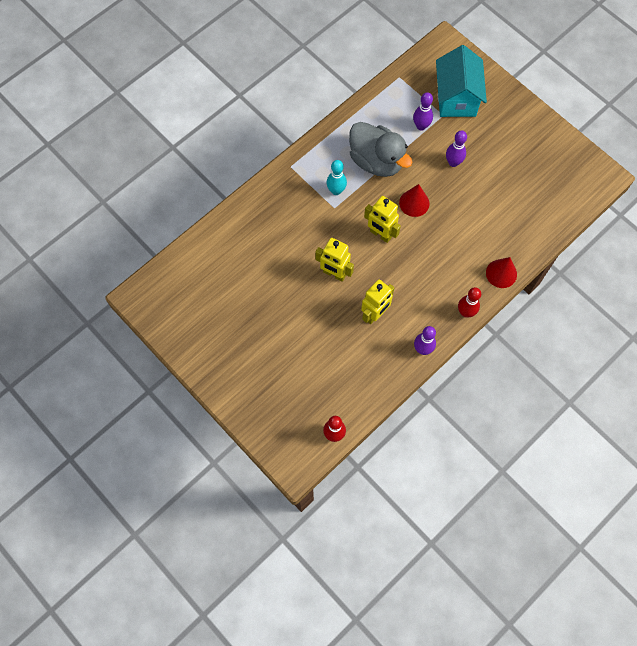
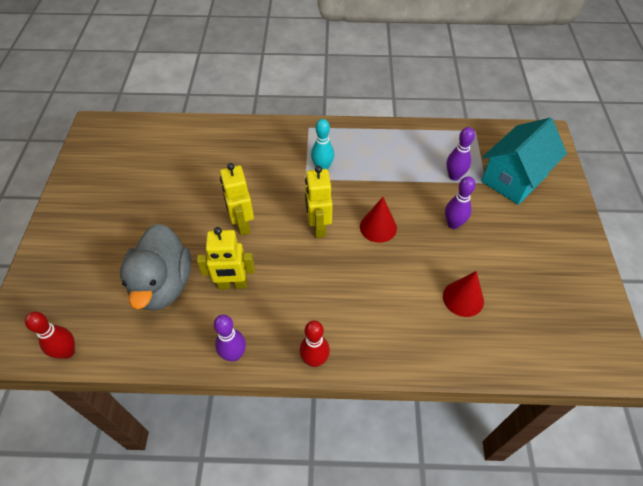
camera: 45 degrees right, 15 degrees down
(376, 161) = (382, 172): grey duck -> grey duck (163, 285)
(501, 273) = (393, 357): red cone -> red cone (463, 298)

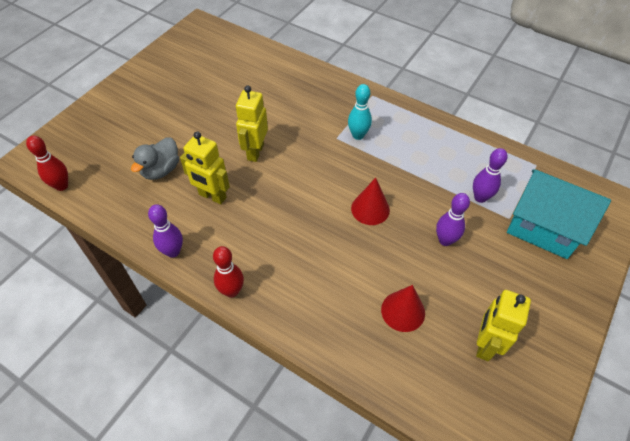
camera: 30 degrees right, 0 degrees up
(163, 285) = (161, 170): grey duck -> grey duck, size x0.61
(318, 227) = (316, 183): yellow robot -> yellow robot (485, 344)
(514, 178) = (543, 228): turquoise house -> turquoise house turned 45 degrees clockwise

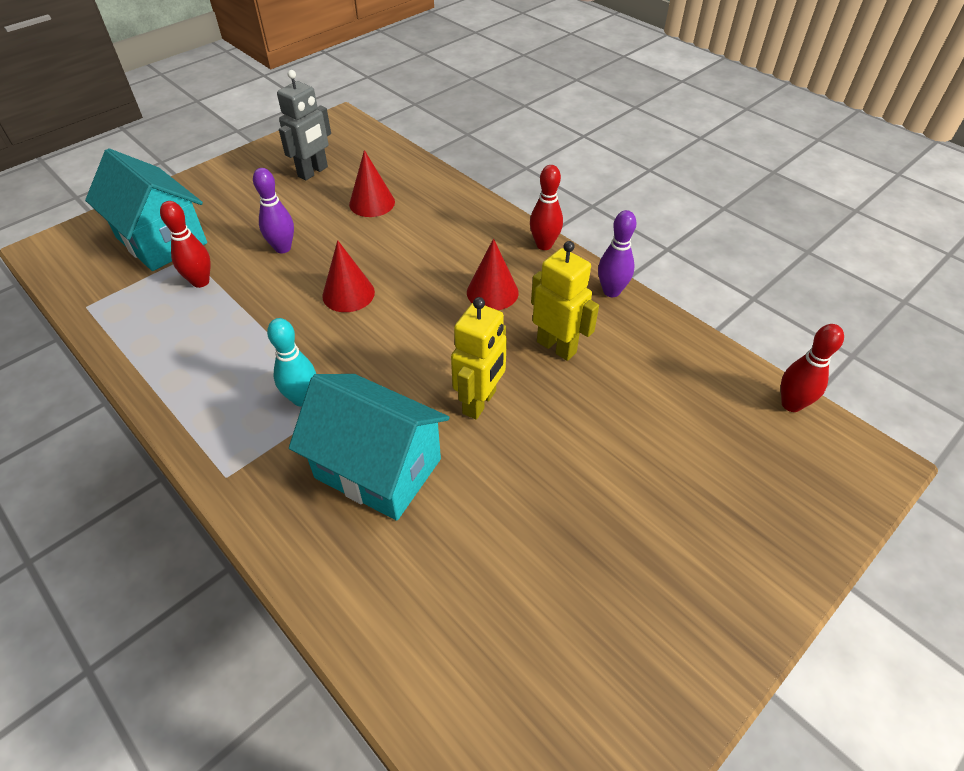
camera: 165 degrees left, 5 degrees down
(161, 170) = (635, 400): grey duck -> none
(265, 232) = (492, 292): none -> red cone
(299, 111) = (378, 468): none -> turquoise house
(480, 197) = (200, 282): purple bowling pin -> red bowling pin
(485, 344) = (313, 172): yellow robot -> grey robot

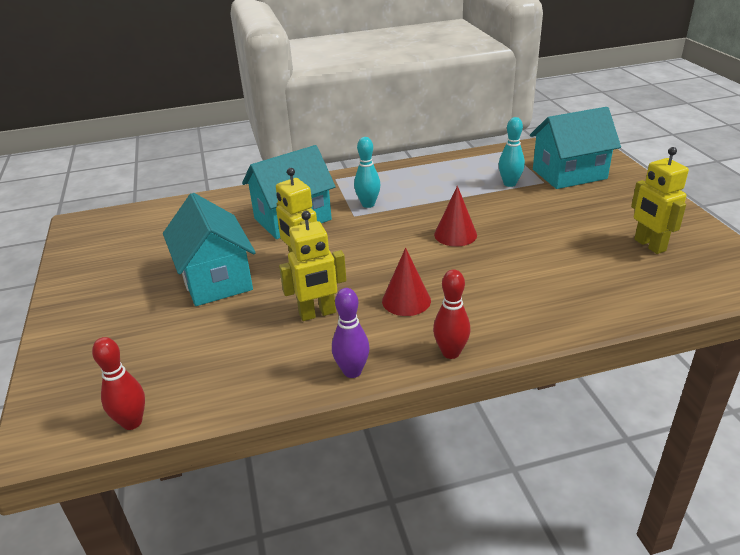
camera: 120 degrees right, 15 degrees down
(200, 282) = (509, 184): red bowling pin -> turquoise bowling pin
(283, 248) = (532, 216): purple bowling pin -> none
(313, 172) = (649, 245): grey robot -> yellow robot
(372, 203) = (579, 267): red cone -> none
(563, 474) = (216, 279): none -> turquoise house

